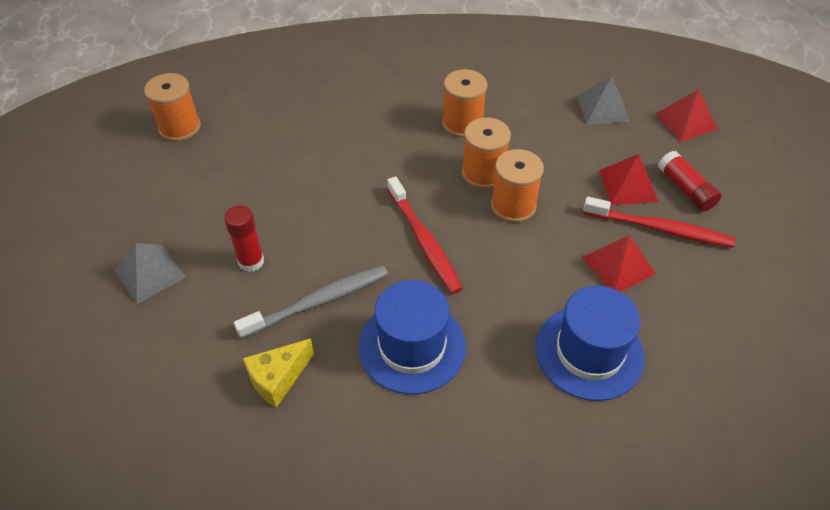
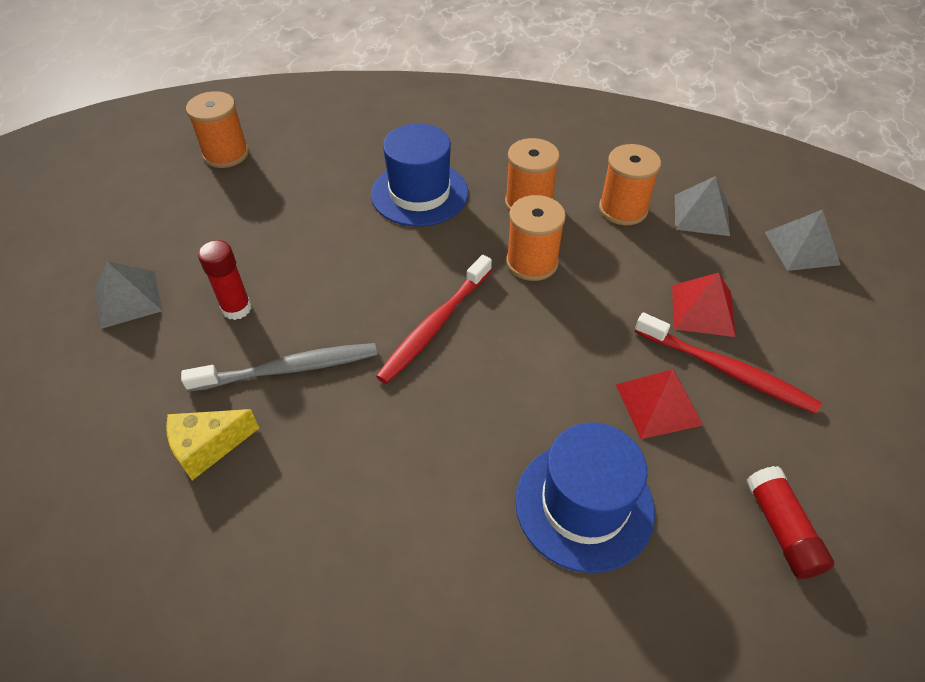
camera: 15 degrees right, 0 degrees up
(412, 346) = (372, 445): blue hat -> blue hat (419, 193)
(424, 241) = (434, 326): red toothbrush -> red toothbrush turned 45 degrees clockwise
(513, 206) = (553, 306): orange spool -> orange spool (623, 209)
(685, 189) = (775, 329): red glue stick -> red glue stick (781, 529)
(686, 121) = (801, 248): red pyramid -> grey pyramid

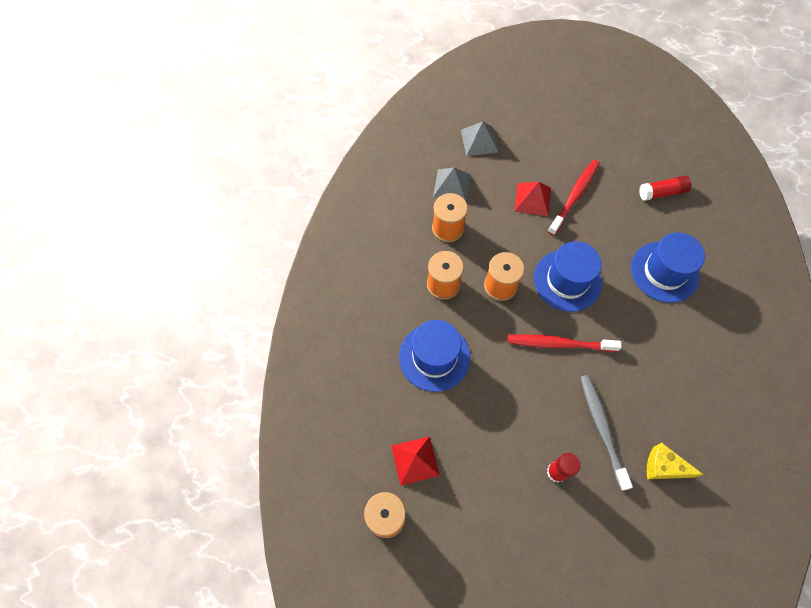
camera: 90 degrees left, 15 degrees up
(128, 299) = (555, 555): grey pyramid -> none
(208, 447) = (663, 467): yellow cheese -> yellow cheese turned 135 degrees clockwise
(434, 326) = (559, 344): red toothbrush -> red toothbrush turned 150 degrees clockwise
(549, 346) = (567, 280): none -> blue hat
(658, 404) = (600, 231): red pyramid -> red pyramid (415, 460)

